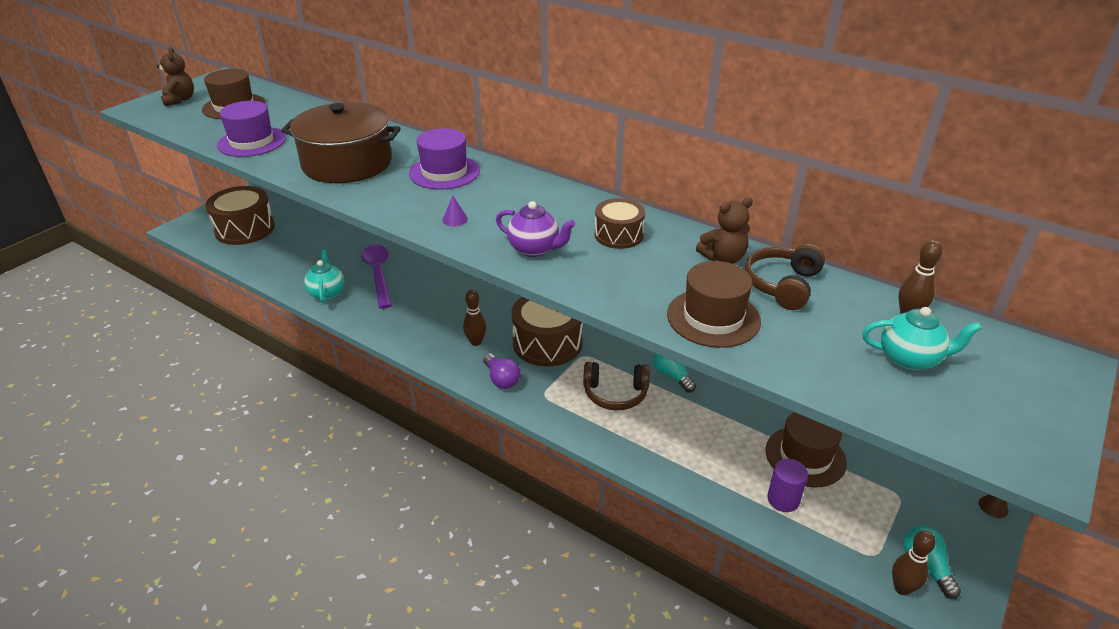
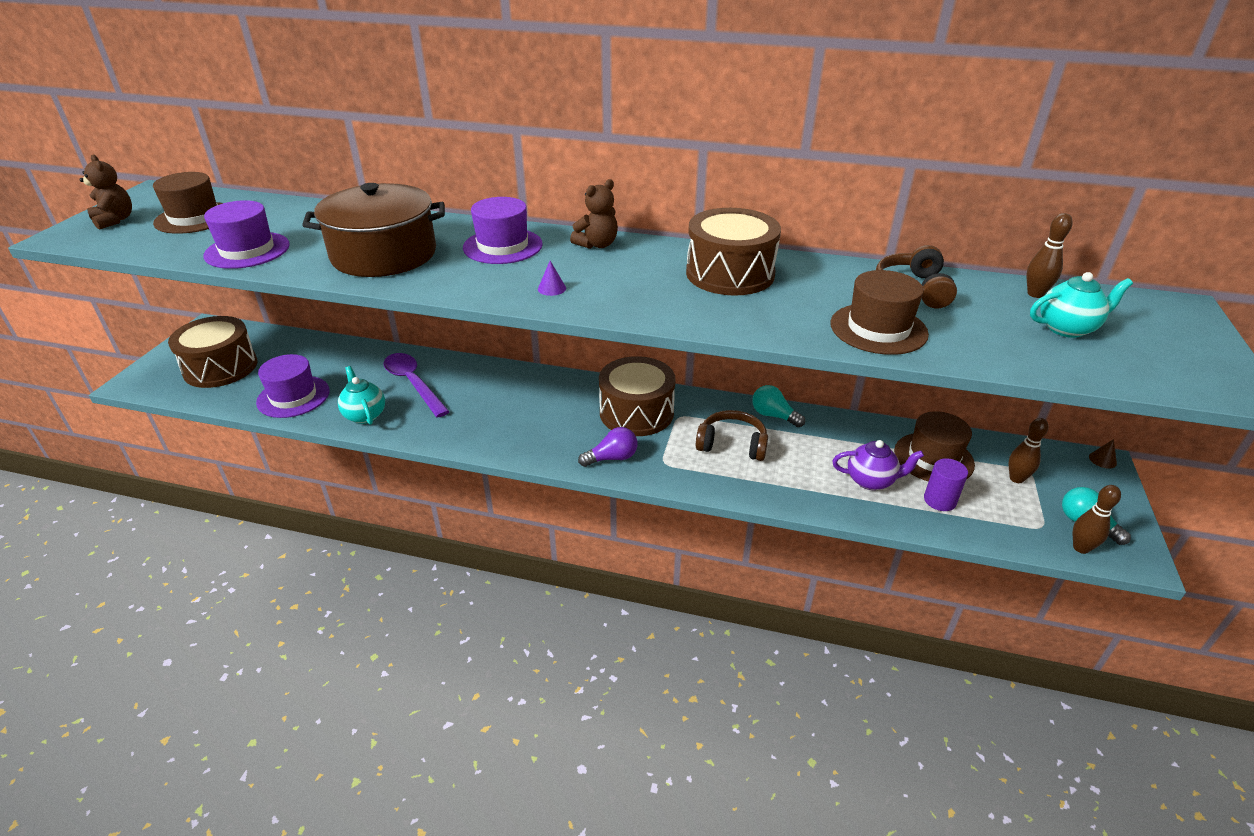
camera: 20 degrees left, 0 degrees up
(283, 265) = (293, 396): none -> purple hat
(476, 342) = (562, 428): brown bowling pin -> brown bowling pin (1016, 478)
(501, 379) = (612, 458): purple light bulb -> purple light bulb turned 60 degrees counterclockwise
(534, 249) = (658, 301): purple teapot -> purple teapot (871, 481)
(615, 393) = (732, 444): brown headphones -> brown headphones turned 150 degrees counterclockwise
(618, 235) = (730, 274): brown drum -> brown drum, size x1.71
(723, 258) = (842, 276): brown teddy bear -> brown teddy bear (597, 244)

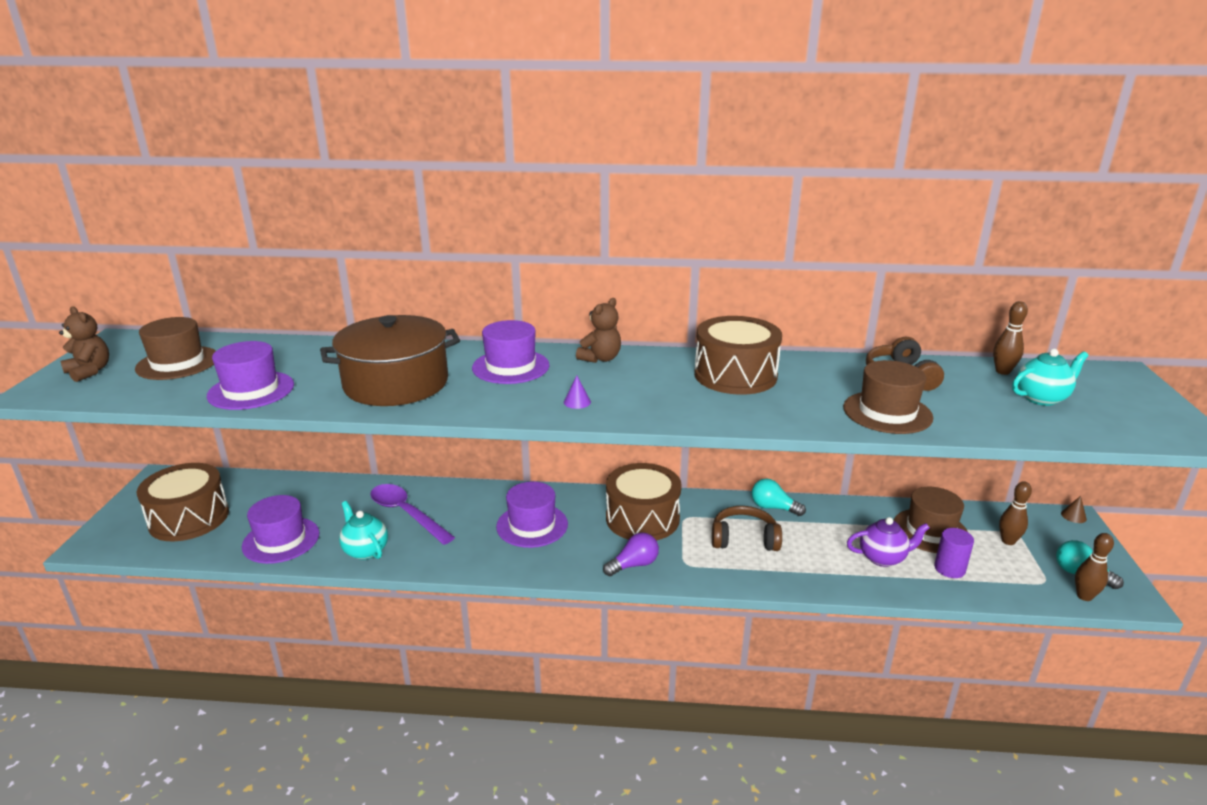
camera: 10 degrees left, 10 degrees down
(527, 408) = (532, 525): none -> purple hat

